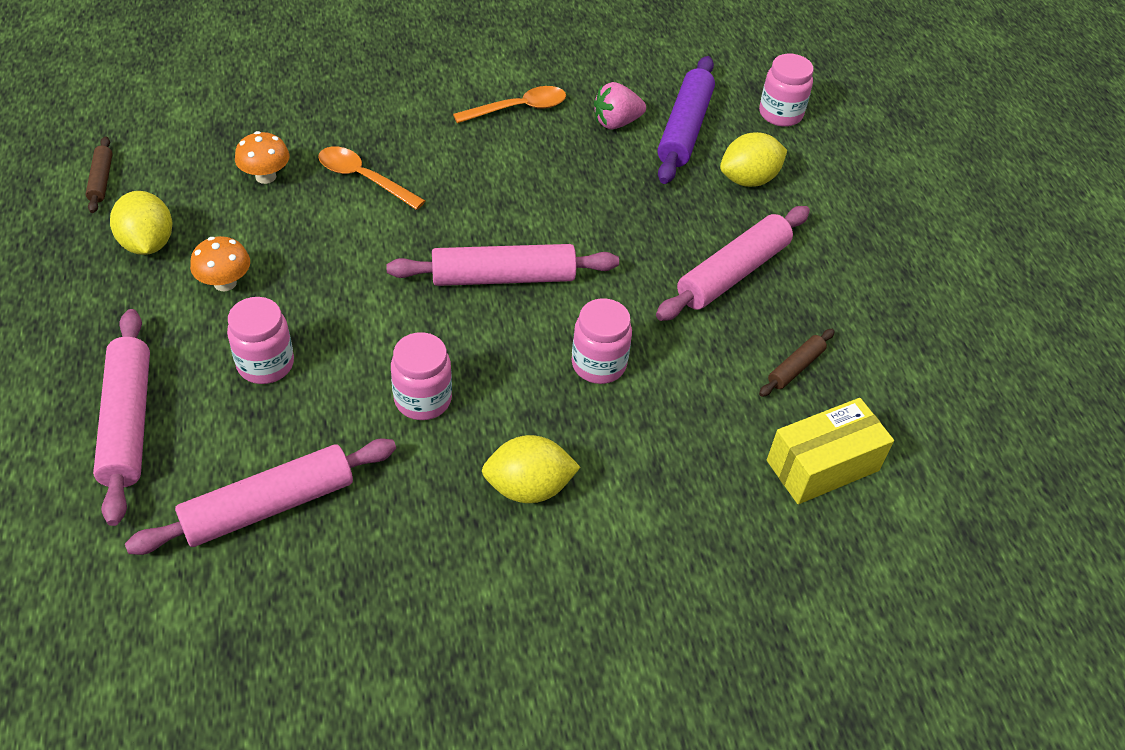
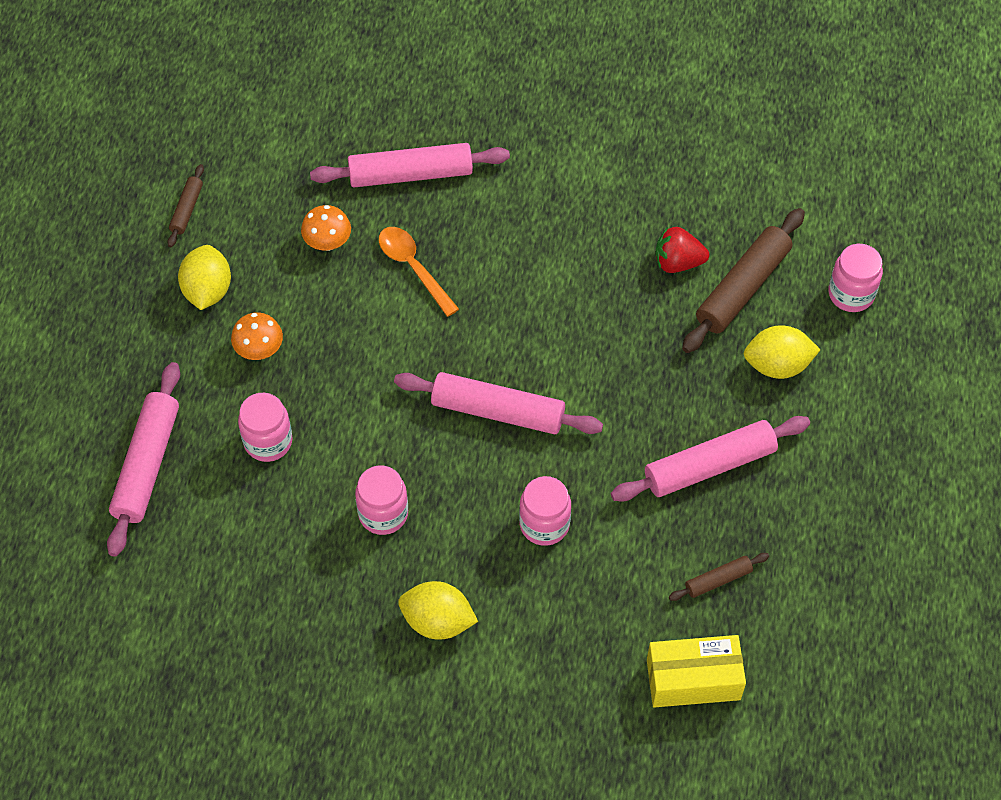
camera: 25 degrees right, 10 degrees up
(269, 506) = (231, 573): pink rolling pin -> pink rolling pin (410, 174)
(518, 109) = (589, 221): orange spoon -> none
(616, 123) = (678, 262): pink strawberry -> red strawberry
(684, 129) = (742, 287): purple rolling pin -> brown rolling pin

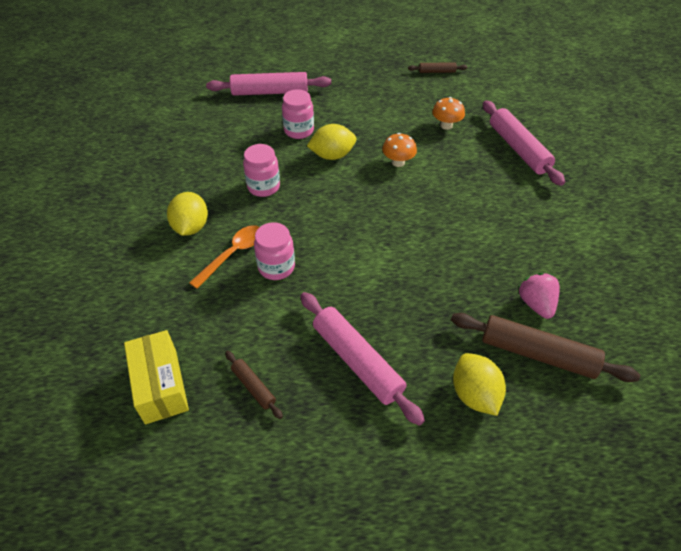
camera: 75 degrees right, 10 degrees down
(207, 290) = (388, 89): yellow lemon -> yellow lemon (332, 155)
(259, 350) = (358, 115): orange mushroom -> orange mushroom (398, 162)
(413, 267) = (449, 164): orange spoon -> orange spoon (233, 254)
(498, 411) = (358, 225): pink rolling pin -> none
(678, 262) = (536, 304): red strawberry -> pink strawberry
(851, 294) = (580, 444): pink jar -> none

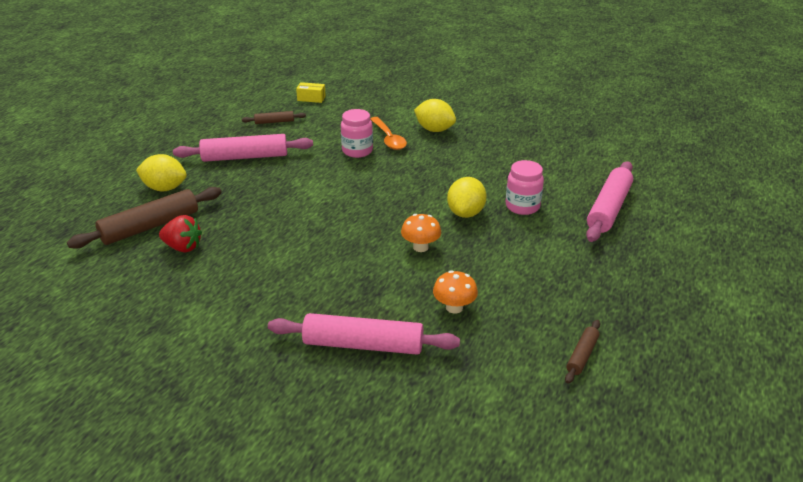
camera: 120 degrees right, 15 degrees down
(161, 386) = (311, 98): yellow box -> yellow box, size x0.55
(263, 187) = (453, 168): pink jar -> none
(536, 304) = (183, 247): pink strawberry -> red strawberry

